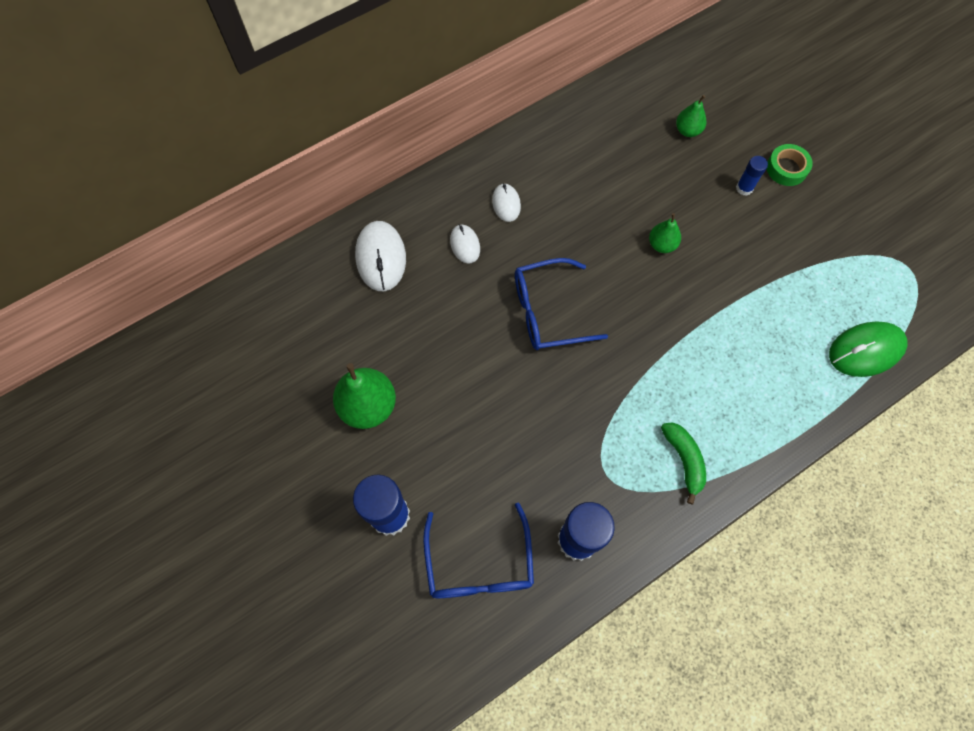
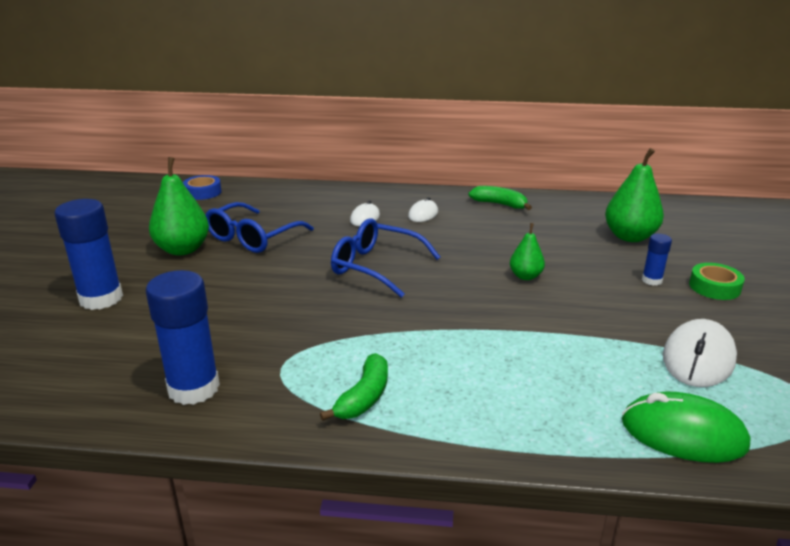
camera: 40 degrees right, 40 degrees down
(265, 307) = (203, 192): none -> blue tape
(381, 257) = (301, 202): white mouse -> white mouse (698, 358)
(479, 564) = (103, 356): blue glasses -> blue glasses (252, 238)
(552, 142) = (500, 204): none -> green banana
(687, 131) = (629, 237): green pear -> green pear, size x1.78

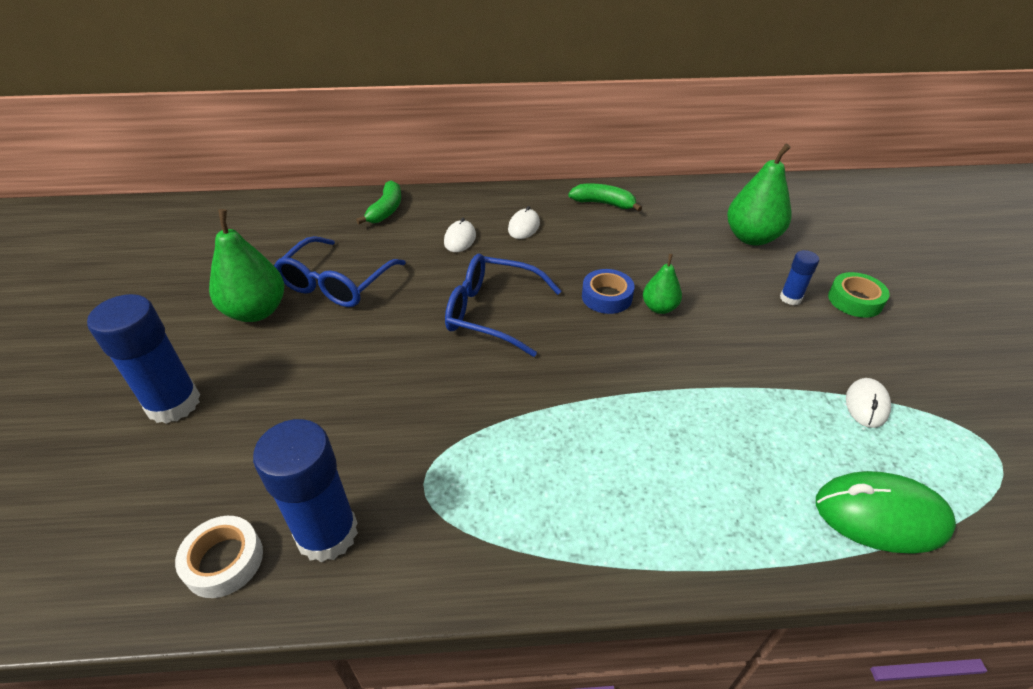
camera: 10 degrees left, 15 degrees up
(109, 395) = (224, 561): none -> white tape
(203, 192) = (257, 217): blue tape -> blue tape (606, 297)
(364, 397) = (531, 516): green banana -> green banana (386, 210)
(698, 358) = (866, 405): white mouse -> white mouse, size x0.57

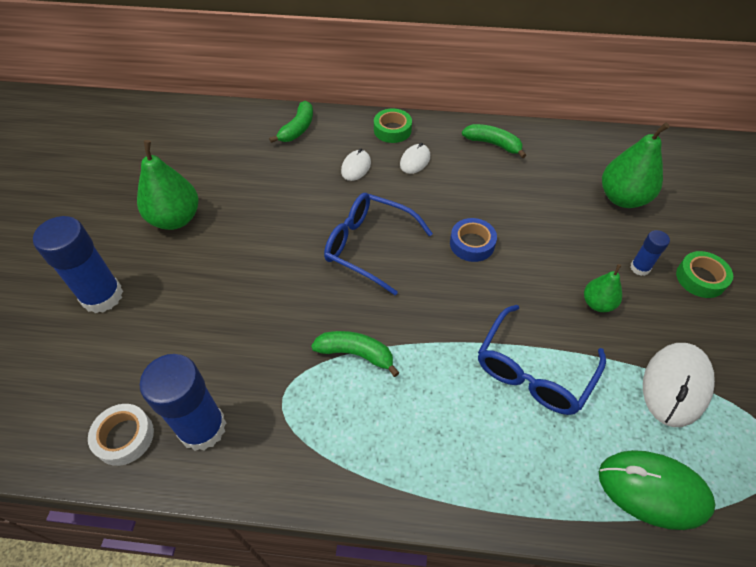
camera: 10 degrees right, 10 degrees up
(336, 283) = (244, 200): blue glasses -> blue glasses (533, 371)
(492, 201) = (392, 130): none -> green tape
(503, 423) = (356, 354): none -> green banana
(659, 308) = (516, 261): green pear -> green pear (597, 303)
(866, 405) = (675, 385): white mouse -> white mouse, size x1.75

